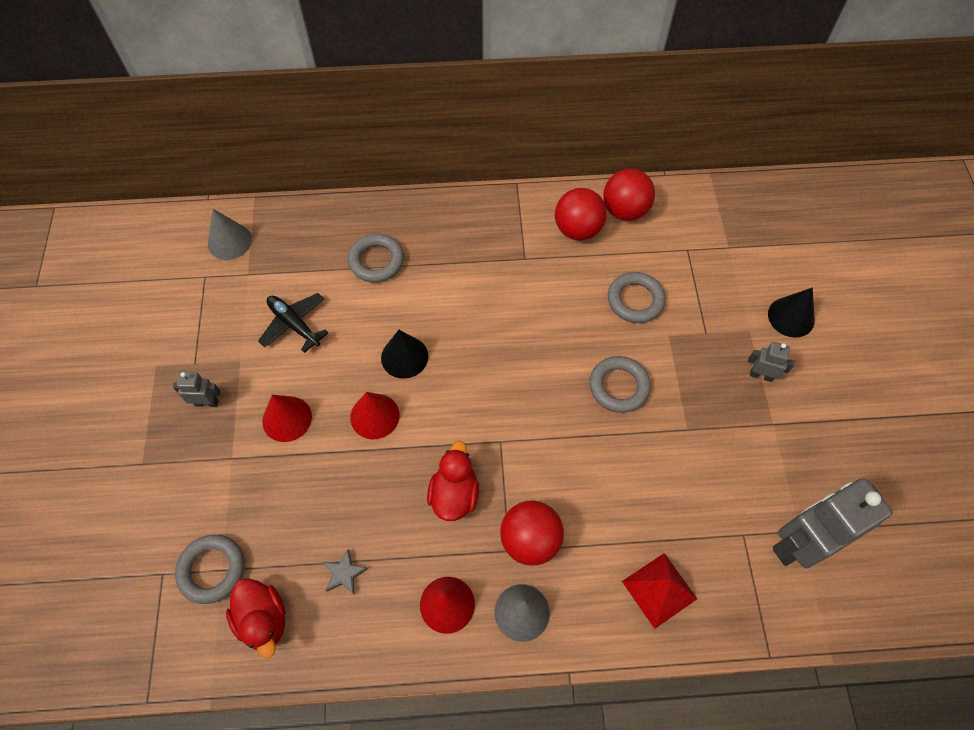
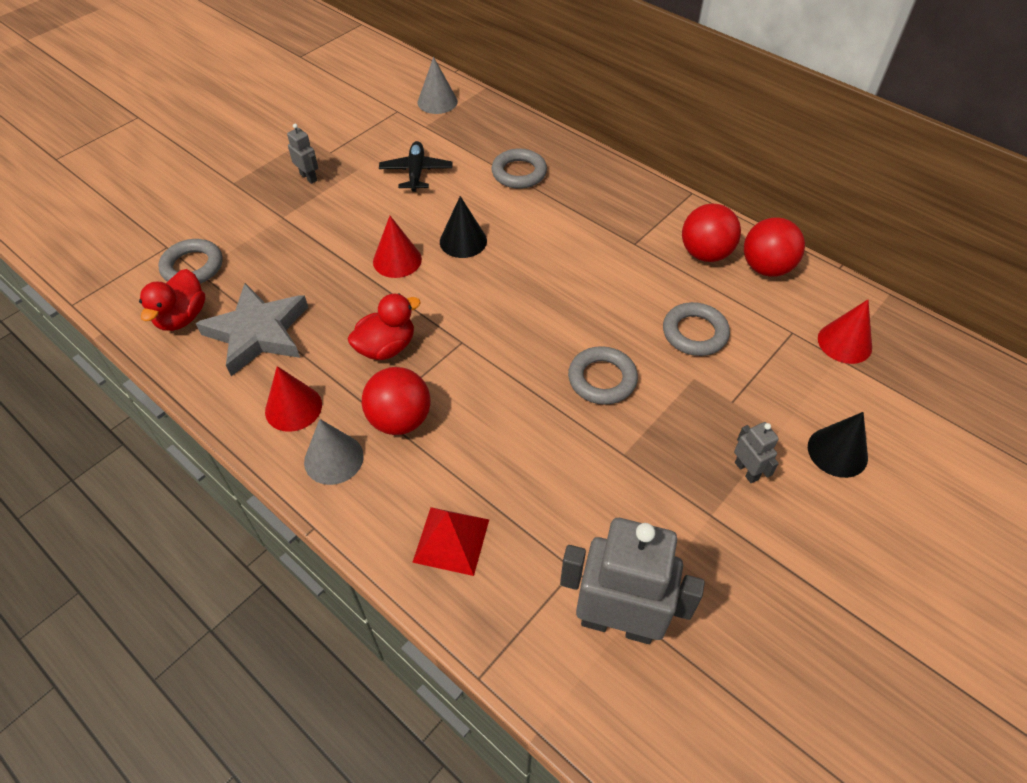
camera: 45 degrees right, 10 degrees down
(287, 418) = (342, 220): red cone -> red cone (844, 343)
(344, 573) = (258, 333): grey star -> grey star, size x2.48

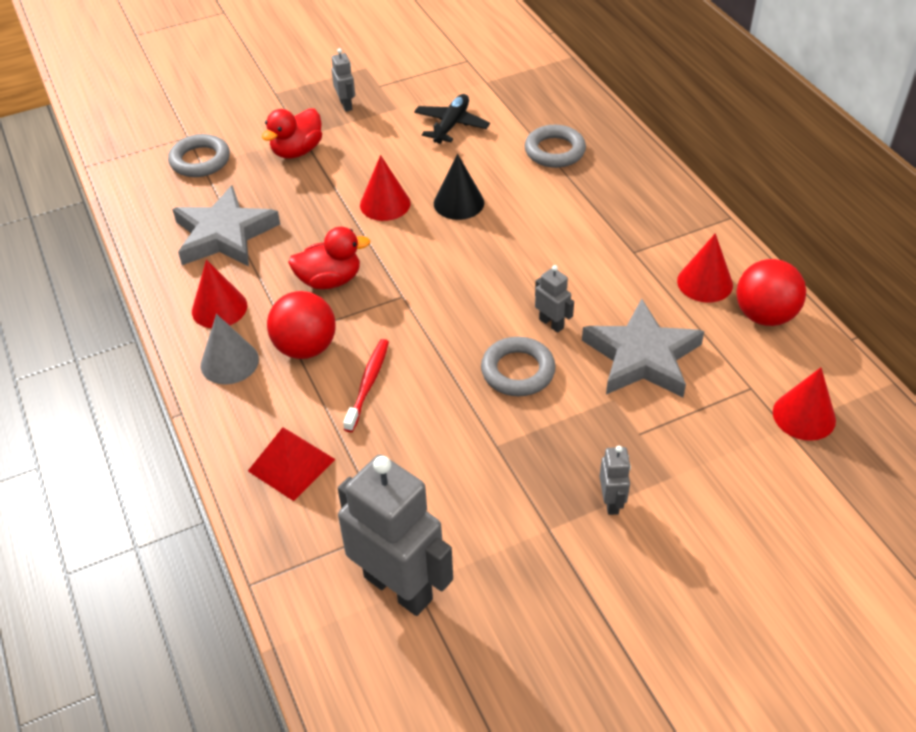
camera: 25 degrees right, 5 degrees down
(182, 317) = (168, 202): red duck -> red duck (297, 151)
(437, 102) = (513, 60): grey cone -> none
(478, 436) = (368, 384): none -> red toothbrush
(605, 327) = (551, 323): none -> grey robot
(694, 333) = (642, 357): grey ring -> grey star
(705, 254) = (705, 282): red ball -> red cone
(837, 452) = (721, 517): black cone -> none

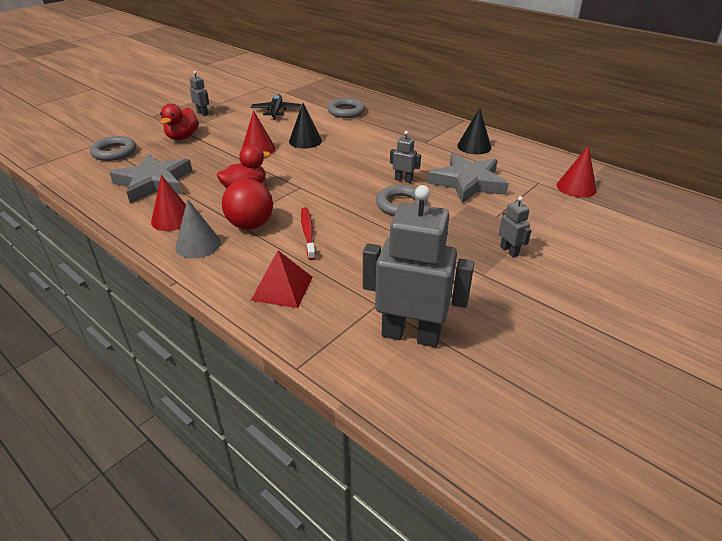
camera: 25 degrees left, 10 degrees down
(705, 282) = (474, 146): red cone -> black cone
(764, 315) = (517, 153): red ball -> none

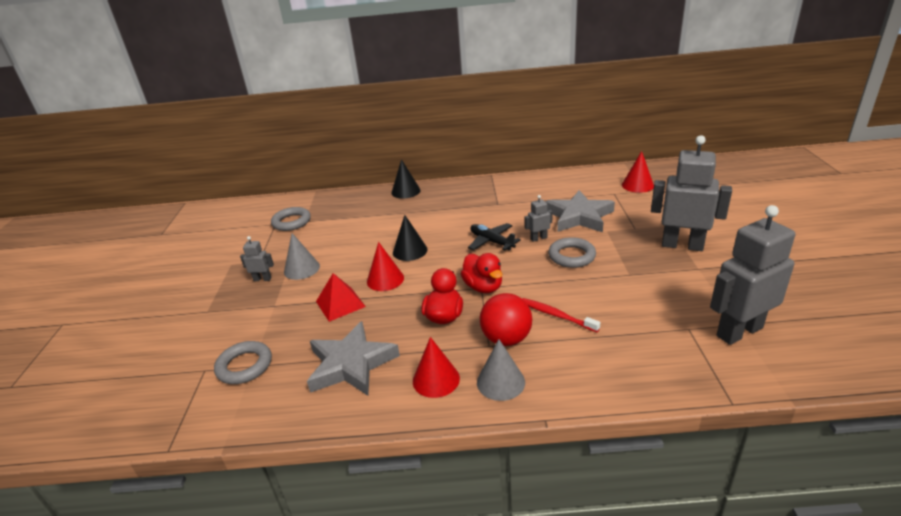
camera: 40 degrees left, 5 degrees down
(182, 137) = (289, 310): red duck -> red duck (483, 287)
(230, 118) = (301, 269): none -> grey cone
(276, 111) = (332, 240): black plane -> black plane (491, 242)
(282, 288) = (621, 364): red pyramid -> red pyramid (340, 304)
(346, 111) = (394, 211): grey ring -> grey ring (291, 222)
(474, 146) = (534, 190): black cone -> black cone (406, 191)
(509, 251) = (682, 245): grey robot -> grey robot, size x2.24

